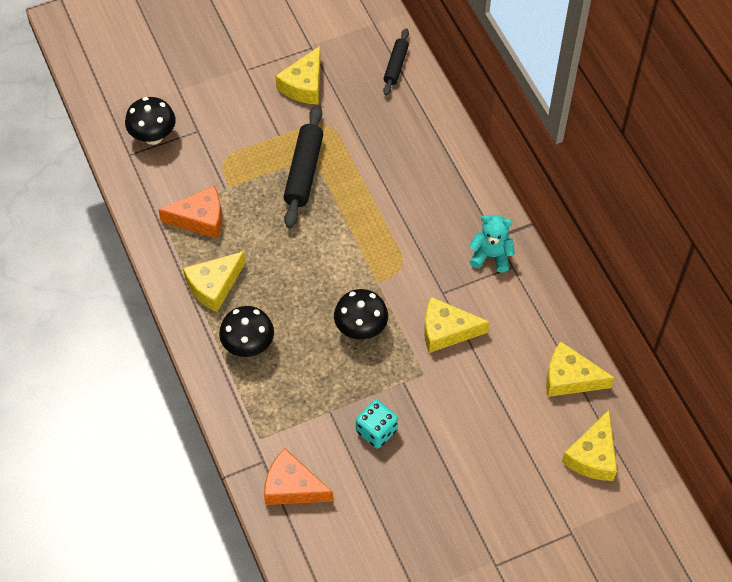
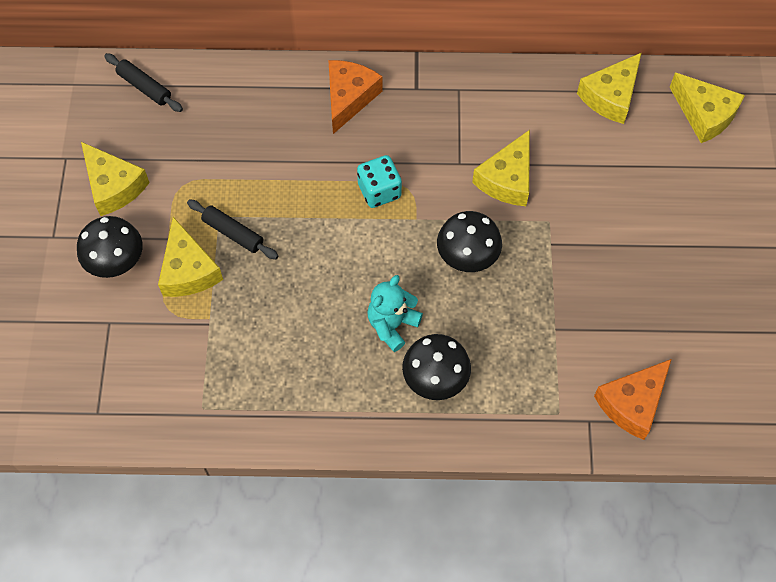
camera: 65 degrees left, 5 degrees up
(153, 136) = (87, 375): black mushroom -> black mushroom (117, 263)
(200, 219) = (236, 367): orange cheese -> orange cheese (349, 98)
(214, 286) = (337, 386): yellow cheese -> yellow cheese (188, 270)
(304, 172) = (233, 233): black rolling pin -> black rolling pin, size x0.61
(376, 431) = (598, 293): turquoise dice -> turquoise dice (379, 191)
(491, 256) = (436, 102): turquoise teddy bear -> turquoise teddy bear (392, 325)

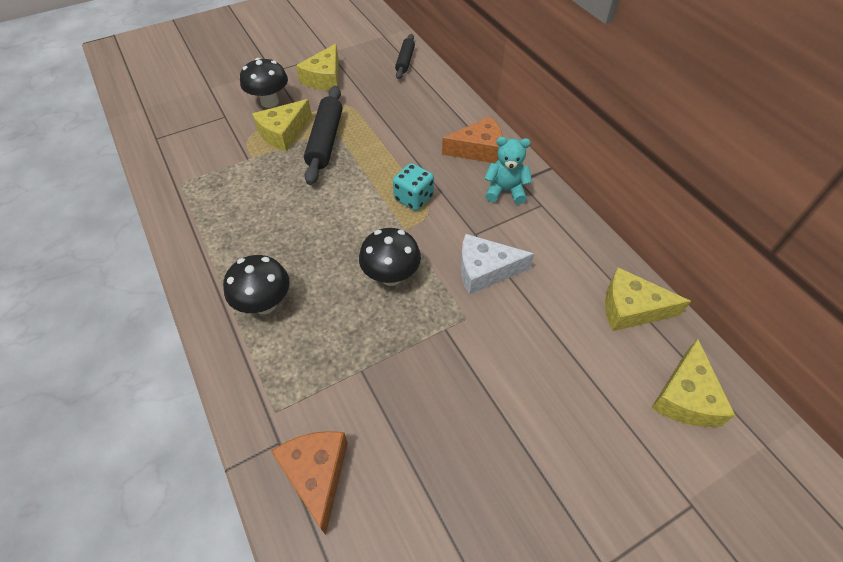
camera: 60 degrees right, 10 degrees down
(233, 233) = (325, 141): black rolling pin -> black rolling pin, size x1.65
(392, 325) = (301, 255): turquoise teddy bear -> turquoise teddy bear (505, 191)
(507, 179) = (485, 270): yellow cheese -> white cheese
(632, 403) = (316, 475): orange cheese -> orange cheese turned 60 degrees clockwise

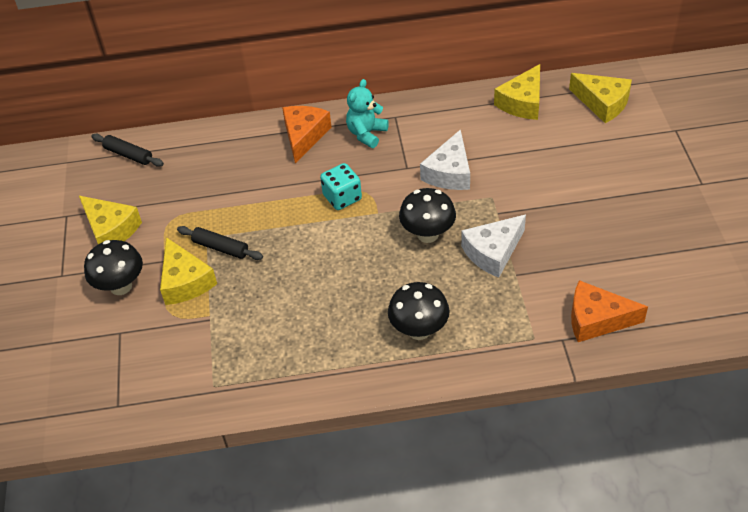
camera: 65 degrees left, 5 degrees down
(325, 141) = (220, 248): black rolling pin -> black rolling pin, size x0.61
(386, 340) = (493, 252): none -> white cheese

